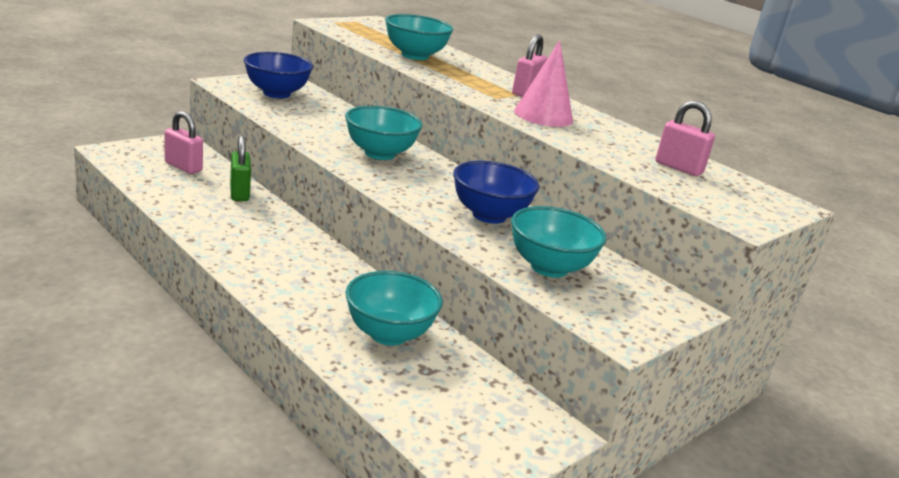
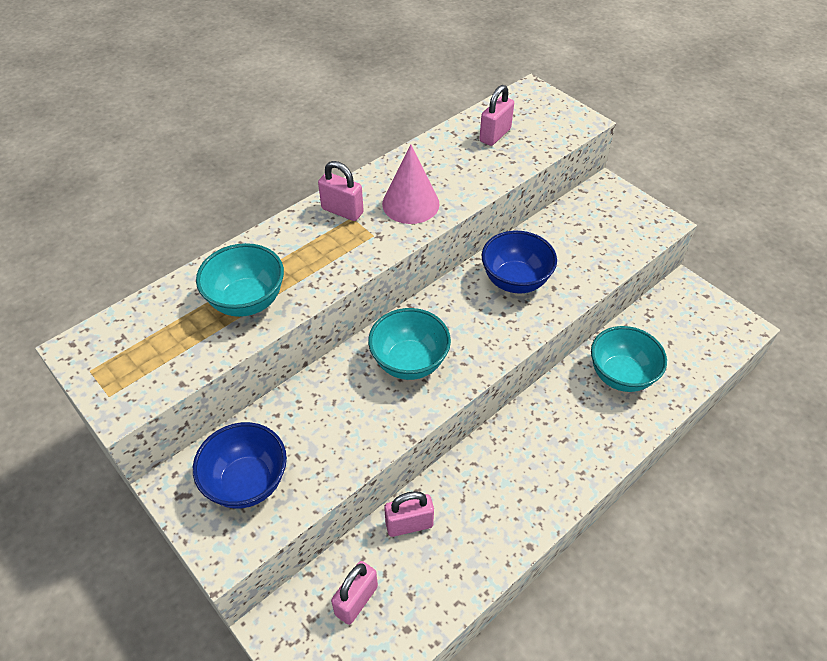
camera: 85 degrees left, 25 degrees up
(239, 193) = (409, 524): green padlock -> pink padlock
(549, 268) = (588, 250): turquoise bowl -> none

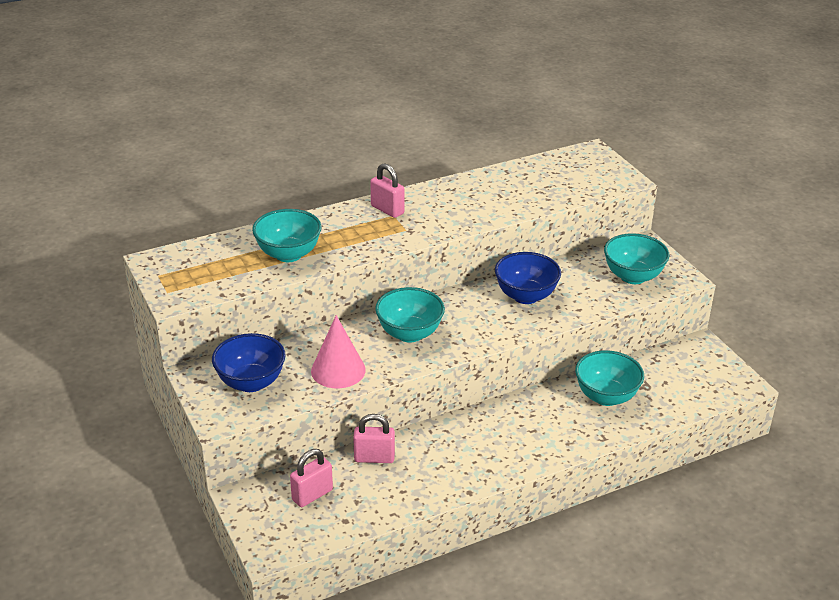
camera: 15 degrees right, 15 degrees down
(410, 204) = (446, 214): pink cone -> pink cone (338, 370)
(495, 135) = (542, 178): pink padlock -> none
(613, 231) = (633, 276): none -> turquoise bowl

